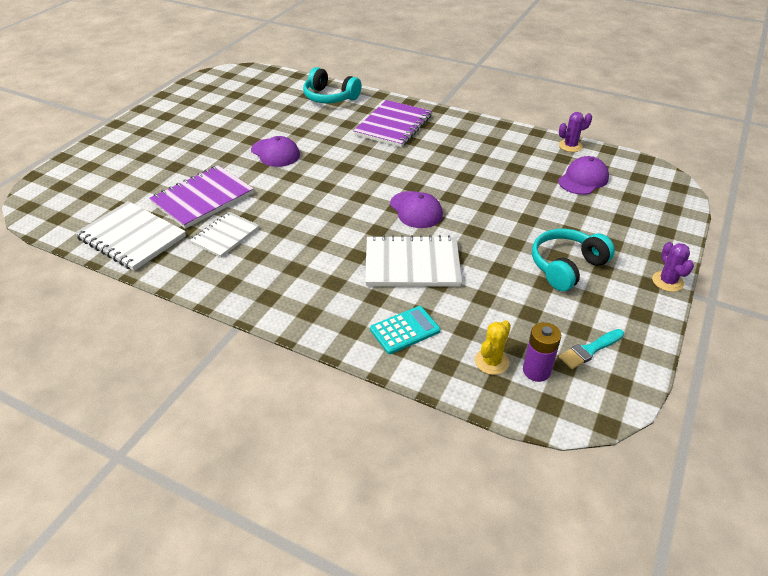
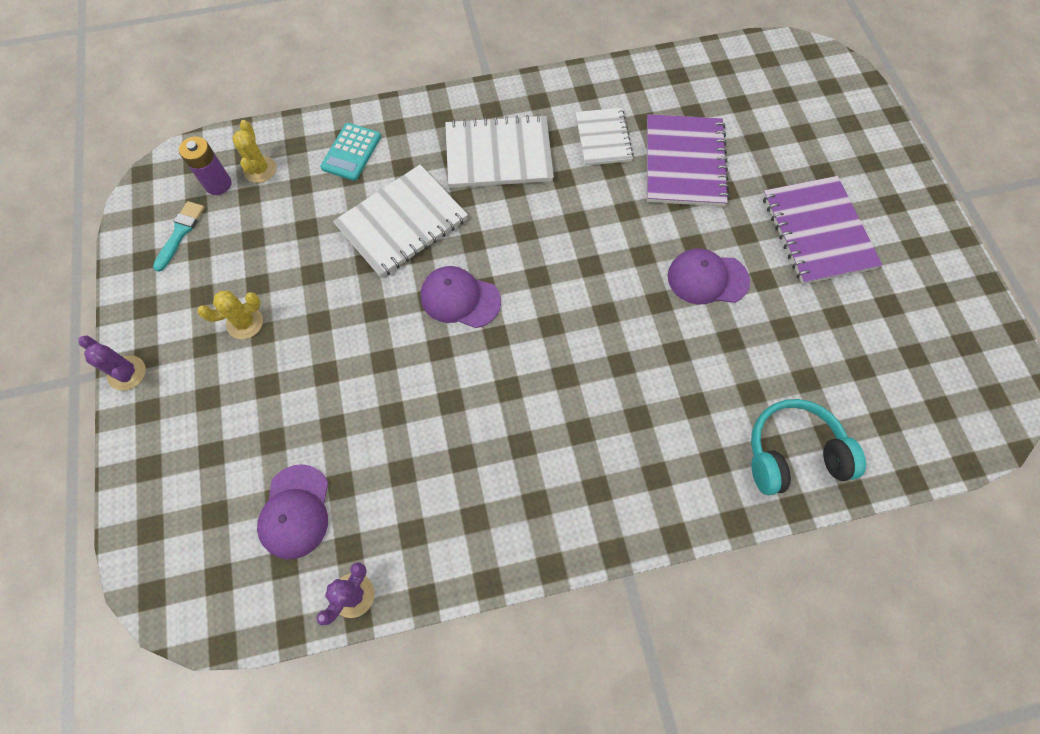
camera: 140 degrees right, 25 degrees up
(131, 237) = (676, 83): white notebook -> white notebook (498, 154)
(393, 125) = (635, 449): purple notebook -> purple notebook (817, 232)
(566, 267) = (245, 323): turquoise headphones -> yellow cactus

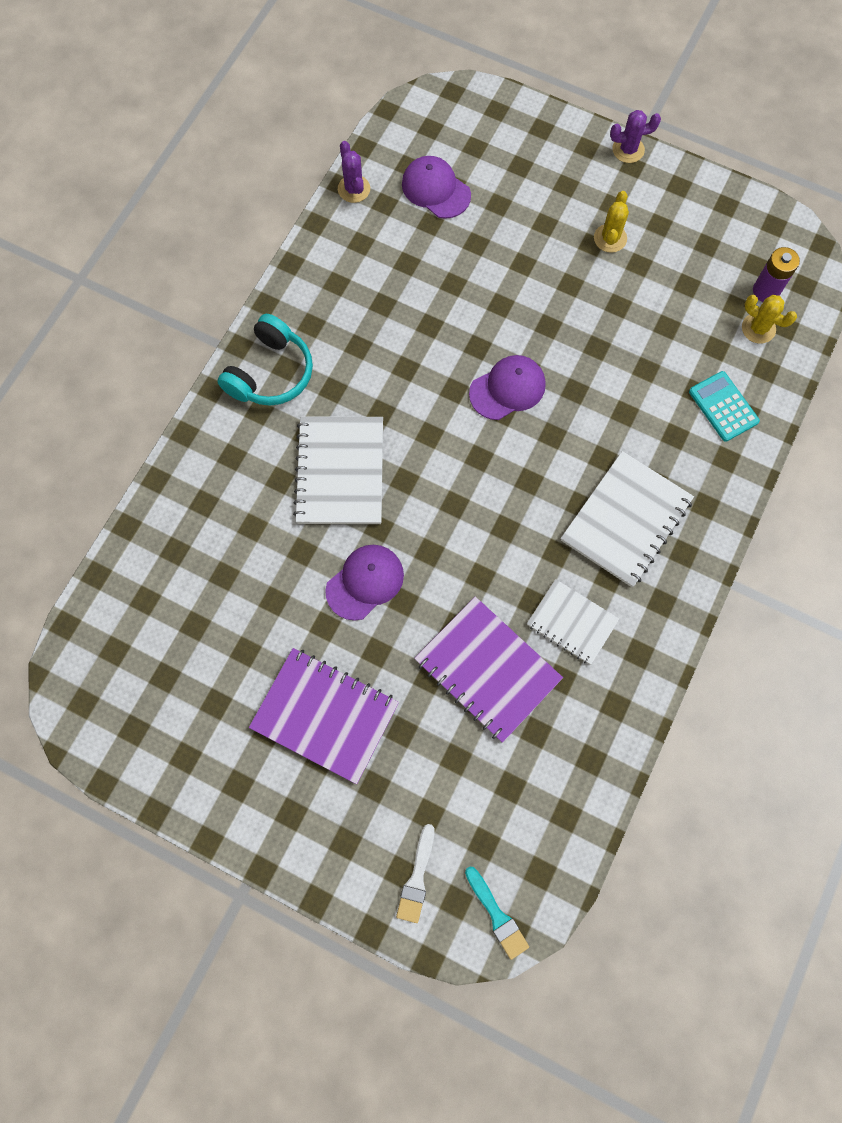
camera: 130 degrees right, 5 degrees up
(180, 233) = (733, 240): turquoise brush -> turquoise brush (497, 915)
(402, 223) = (614, 396): white notebook -> white notebook (340, 472)
(793, 454) = (187, 512): turquoise headphones -> turquoise headphones (270, 373)
(842, 113) = (417, 878): none -> white brush

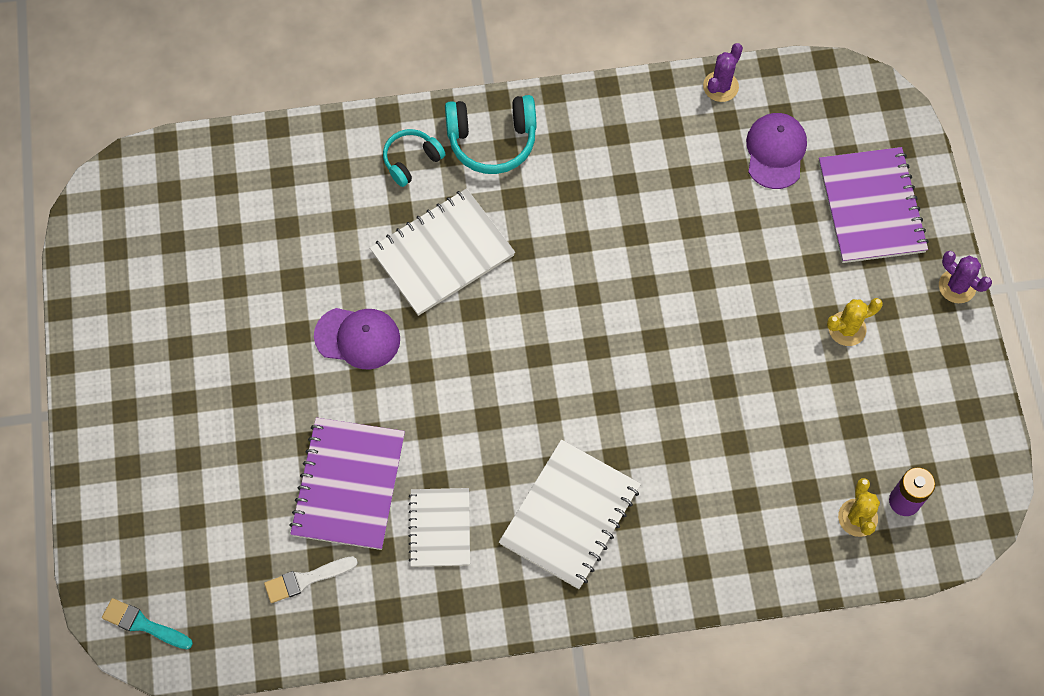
camera: 55 degrees right, 5 degrees down
(241, 443) = (411, 161): none -> turquoise headphones
(325, 715) = (222, 382): purple notebook -> purple notebook (871, 207)
(417, 878) = (134, 541): white brush -> white brush (306, 579)
(497, 915) = (143, 624): turquoise brush -> turquoise brush turned 90 degrees clockwise
(507, 389) = (623, 337): purple cap -> none
(626, 520) = (570, 515): white notebook -> white notebook turned 60 degrees counterclockwise
(723, 406) = (749, 533): turquoise calculator -> none

